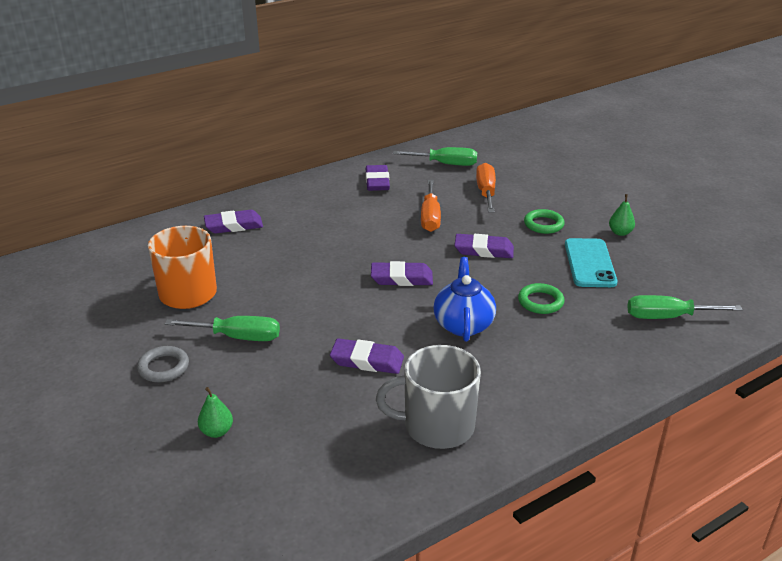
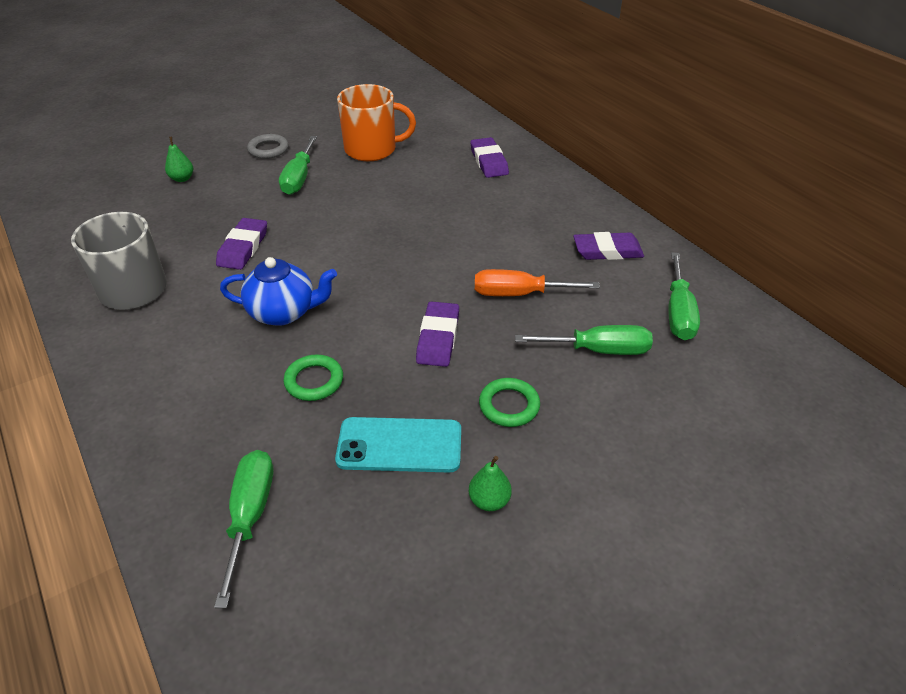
camera: 90 degrees right, 10 degrees up
(401, 278) = (380, 269): purple eraser -> none
(486, 192) = (598, 350): orange screwdriver -> green screwdriver

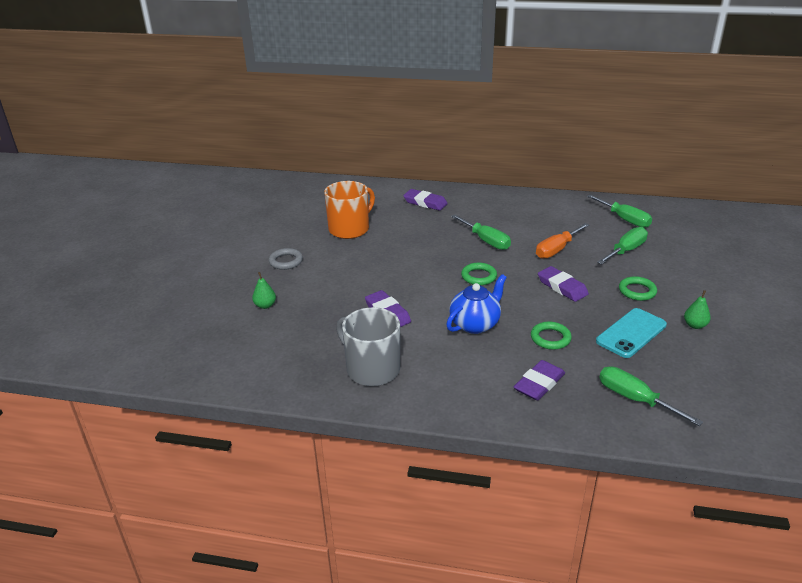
camera: 45 degrees left, 10 degrees down
(299, 178) = (340, 264): green screwdriver -> green screwdriver (486, 241)
(383, 268) = (479, 276): none -> green ring
(607, 251) = (555, 212): purple eraser -> purple eraser (539, 383)

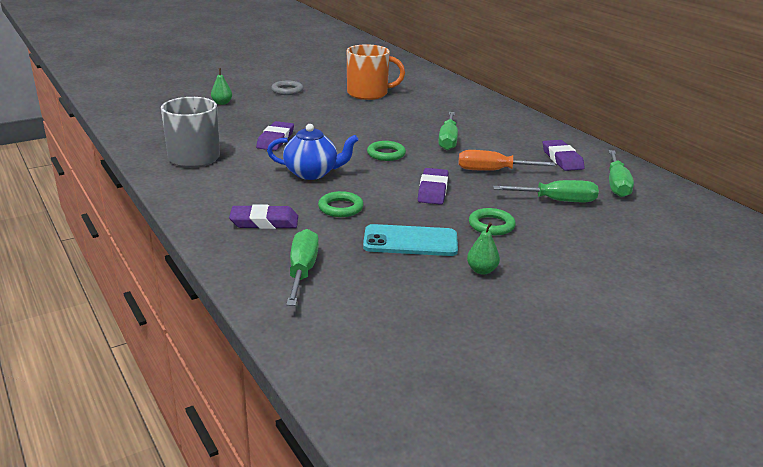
camera: 45 degrees right, 5 degrees down
(425, 203) = (461, 103): purple eraser -> purple eraser (562, 159)

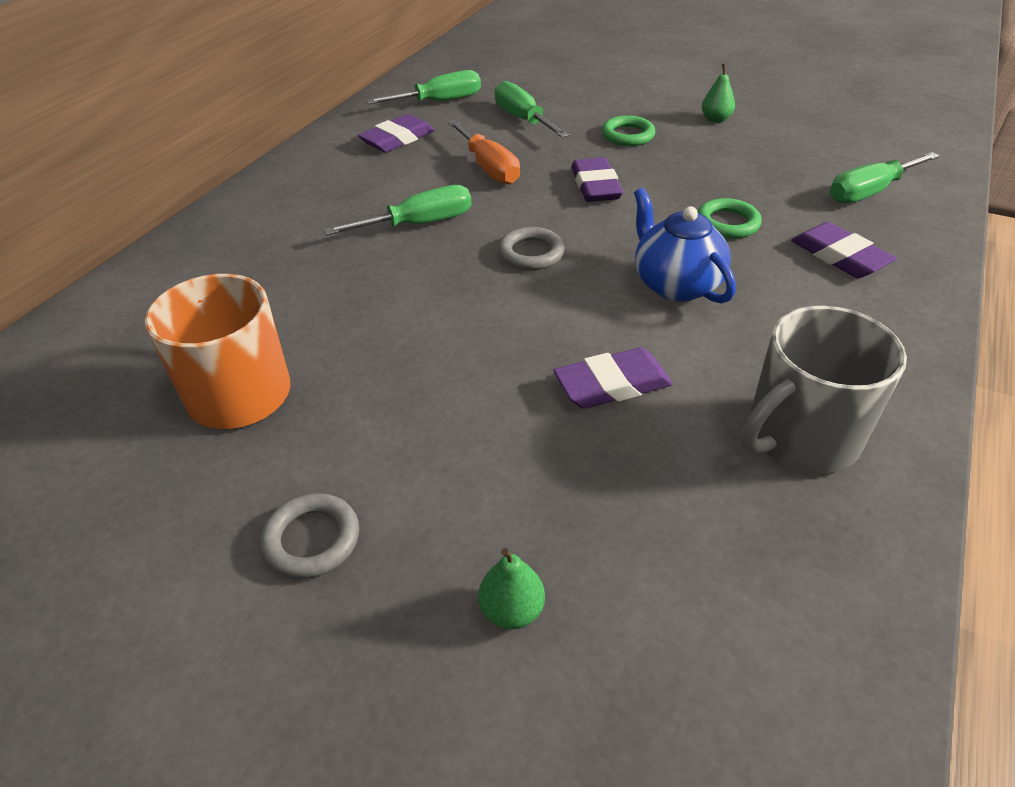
camera: 120 degrees left, 15 degrees up
(386, 154) = (531, 253): green ring -> grey ring
(410, 241) = (725, 162): turquoise phone -> none
(433, 190) = (595, 186): purple eraser -> purple eraser turned 75 degrees counterclockwise

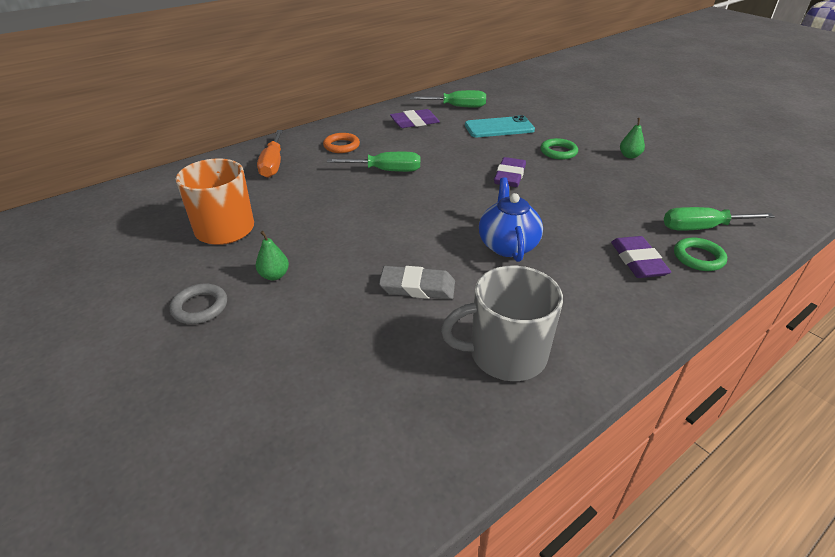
camera: 25 degrees right, 5 degrees down
(316, 203) = (341, 146): none -> orange ring
(488, 168) = (453, 150): orange screwdriver -> orange screwdriver (273, 164)
(511, 610) = (261, 377): green pear -> green pear (274, 275)
(523, 119) = (499, 128): green screwdriver -> turquoise phone
(531, 253) = (435, 203): grey ring -> none
(612, 384) = (417, 287): purple eraser -> grey eraser
(727, 223) = (576, 220): green ring -> green ring (698, 257)

